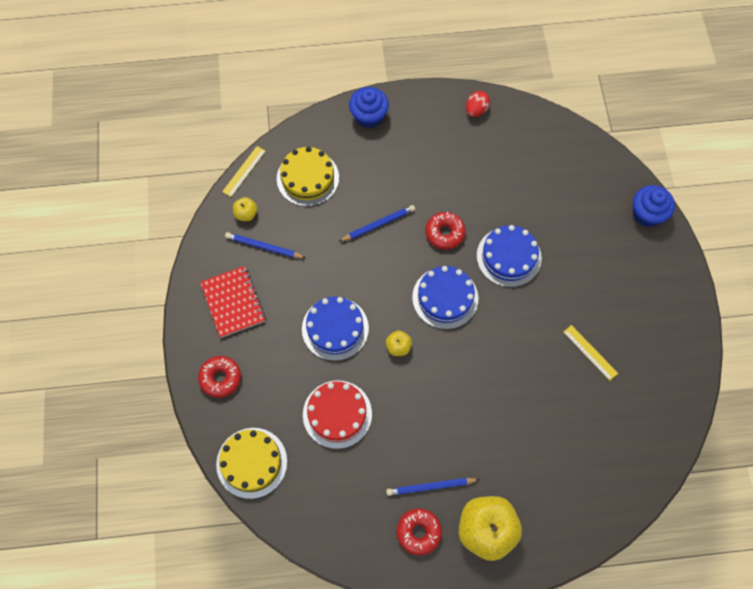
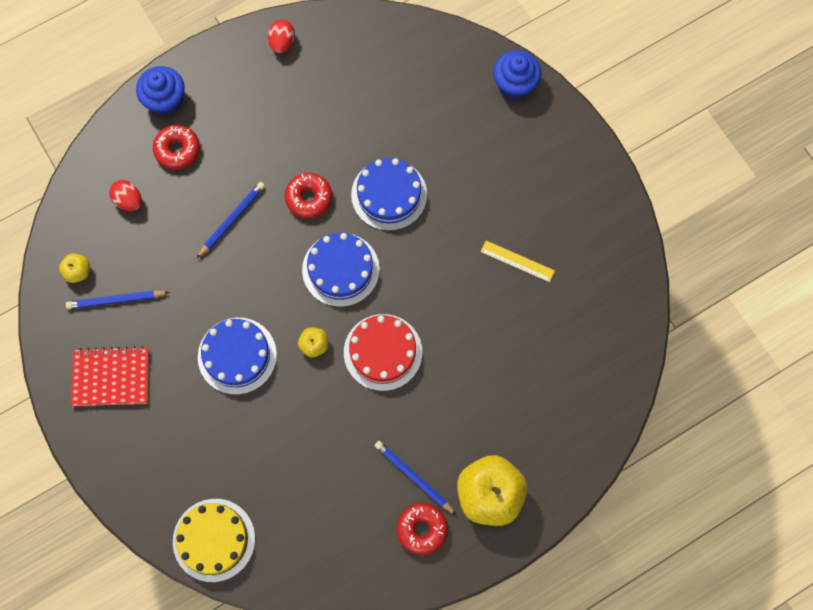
camera: 25 degrees left, 5 degrees up
(220, 378) = (137, 466): red donut -> red donut (177, 150)
(233, 302) = (111, 377): red notebook -> red notebook turned 45 degrees counterclockwise
(244, 171) = (52, 223): yellow ruler -> none
(307, 178) = (129, 200): yellow cake -> red egg
(337, 414) = (281, 446): red cake -> red cake (383, 352)
(430, 487) = (413, 477): blue pencil -> blue pencil turned 75 degrees clockwise

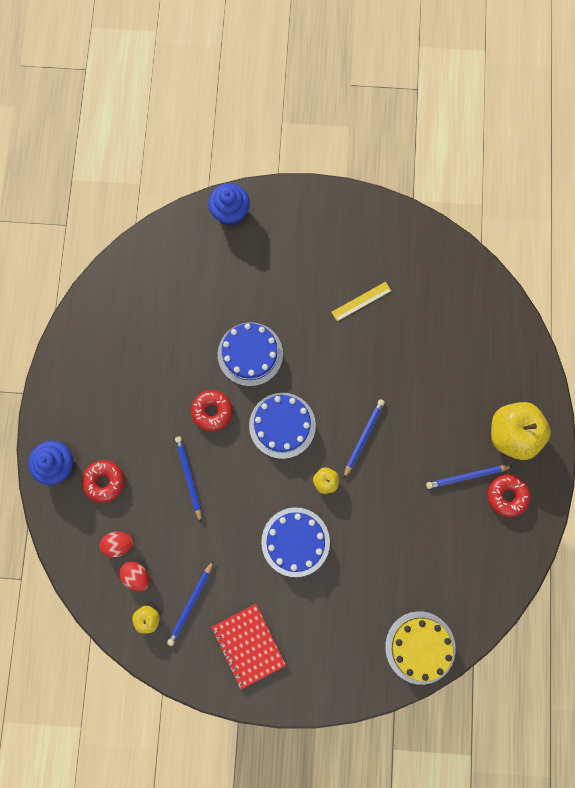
camera: 55 degrees left, 5 degrees up
(111, 377) = (248, 645): red notebook -> red notebook turned 60 degrees counterclockwise
(282, 43) = (76, 349): red egg -> red egg (137, 575)
(383, 352) = (363, 437): red cake -> blue pencil

